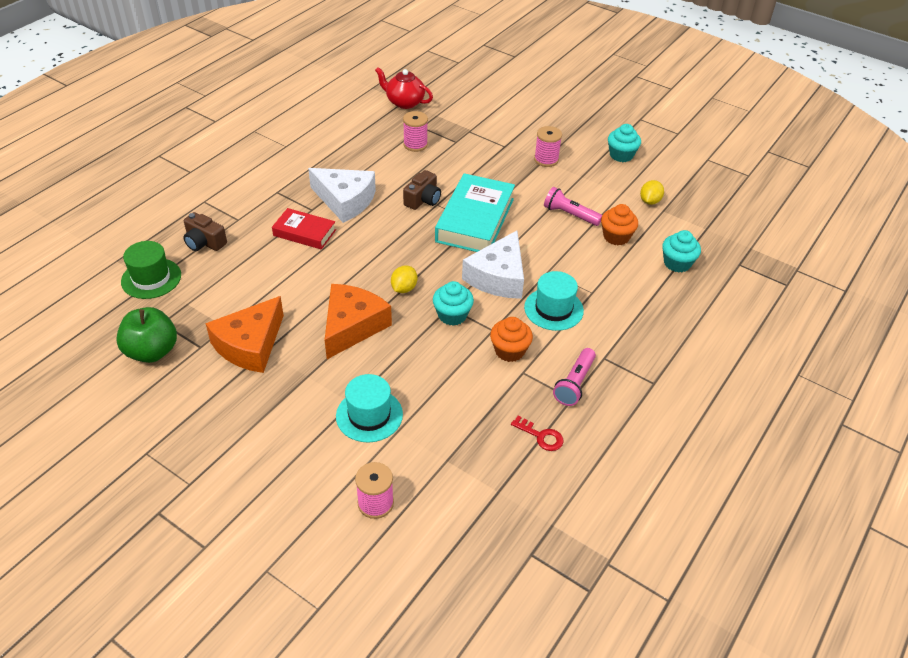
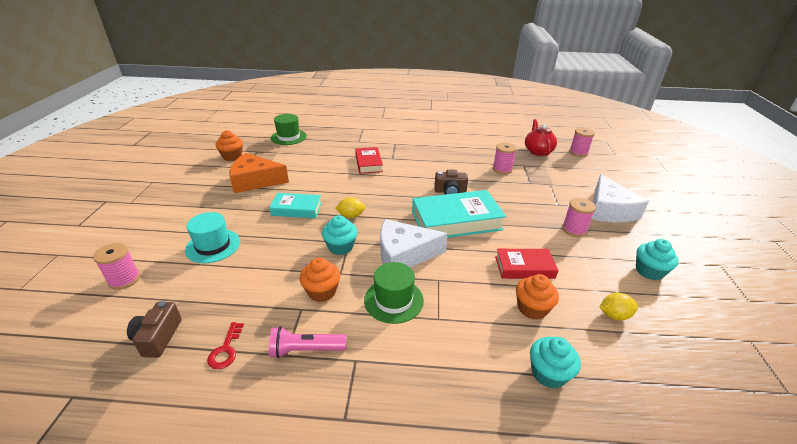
camera: 60 degrees right, 10 degrees down
(152, 351) = (232, 156): green apple -> orange cupcake
(204, 242) = (330, 140): brown camera -> brown camera (158, 337)
(345, 201) = (413, 165): white cheese -> white cheese (609, 210)
(352, 326) = (296, 209): orange cheese -> turquoise book
(433, 80) = (578, 153): none -> pink spool
(553, 309) = (393, 300): turquoise hat -> green hat
(570, 215) = (524, 267): pink flashlight -> red book

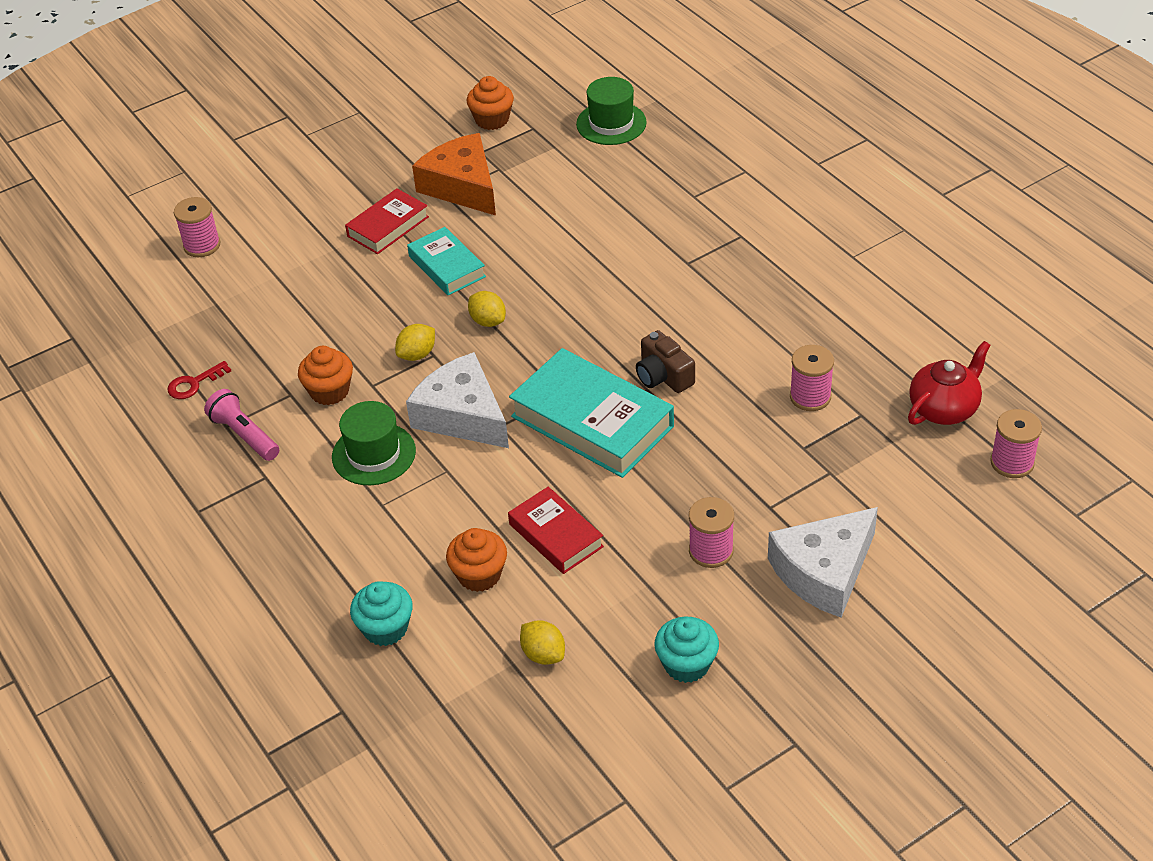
camera: 55 degrees right, 10 degrees up
(158, 337) = (165, 330): brown camera -> none
(213, 246) = (309, 258): turquoise hat -> none
(340, 247) = (417, 354): turquoise cupcake -> yellow lemon
(368, 163) = (640, 250): red book -> red book (388, 226)

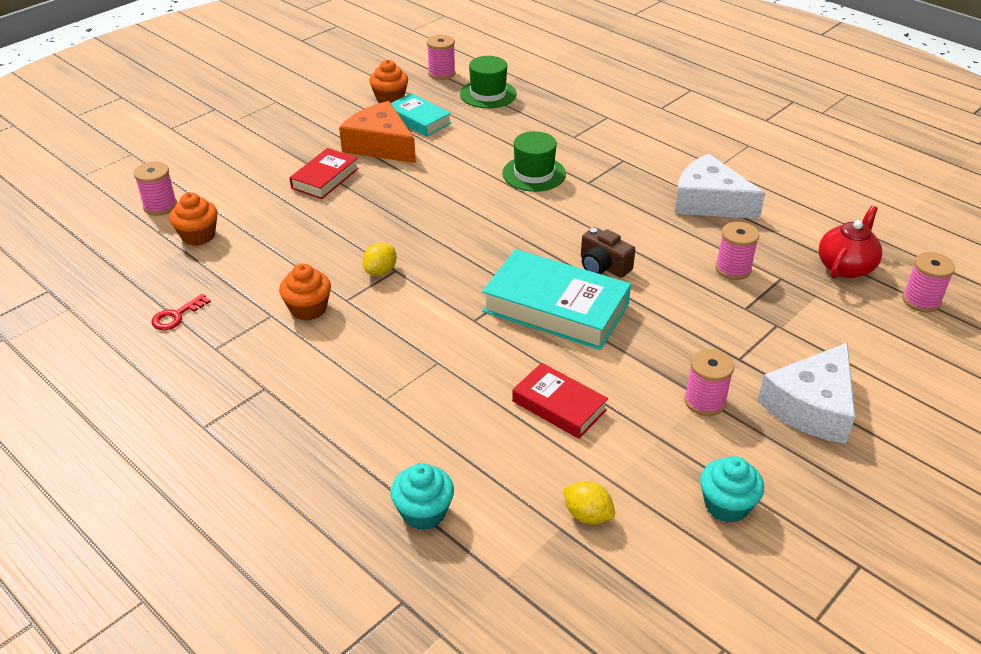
camera: 15 degrees left, 5 degrees down
(244, 435) = (236, 354): pink flashlight -> none
(374, 454) = (365, 356): green hat -> green hat (534, 174)
(447, 266) = (386, 203): turquoise book -> turquoise book (418, 120)
(462, 415) = (437, 315): white cheese -> white cheese (709, 202)
(479, 575) = (499, 450): orange cupcake -> orange cupcake (198, 236)
(488, 321) = (435, 240): yellow lemon -> none
(564, 87) = (441, 73): none -> pink spool

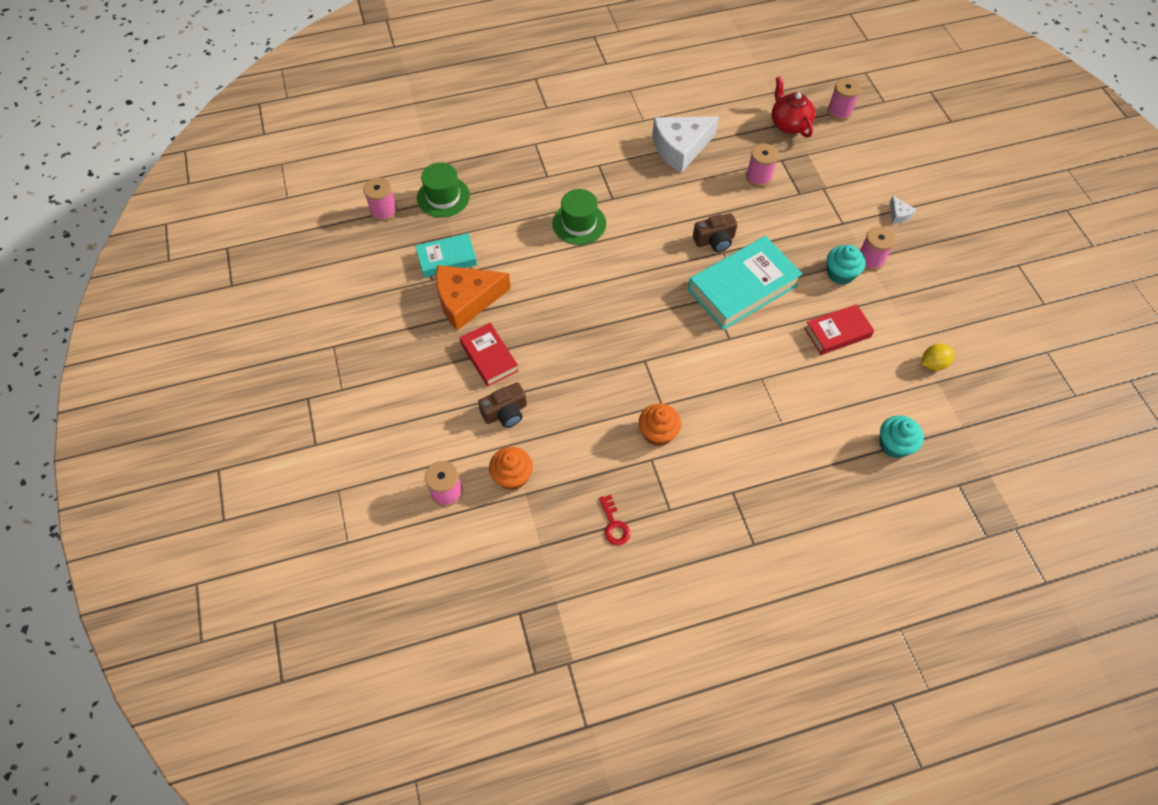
camera: 60 degrees left, 20 degrees up
(268, 208) = (505, 412): none -> brown camera
(380, 271) = (640, 370): yellow lemon -> none
(390, 99) = (397, 263): orange cupcake -> none
(726, 505) = (954, 296): turquoise cupcake -> turquoise cupcake (840, 274)
(811, 406) = (899, 214): white cheese -> white cheese, size x0.40

